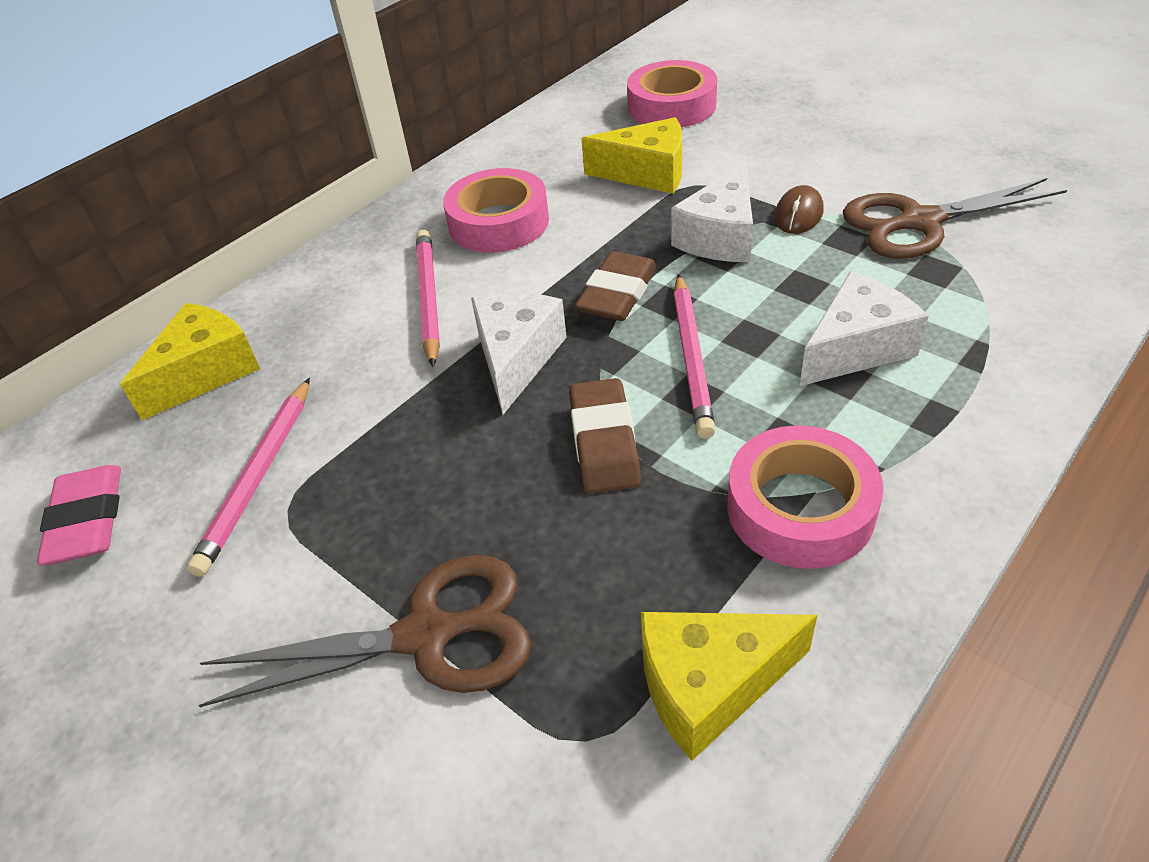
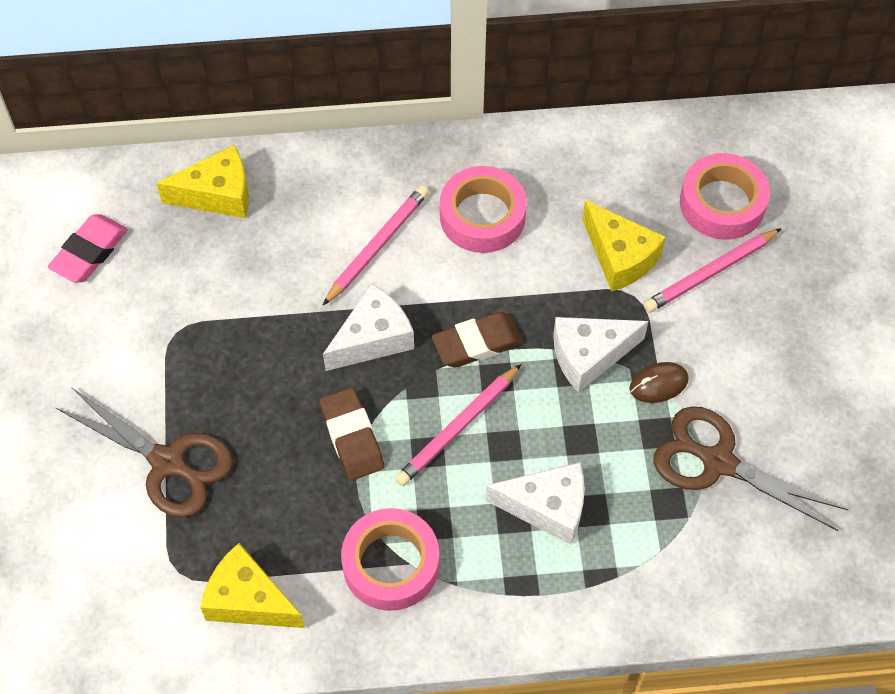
camera: 40 degrees right, 15 degrees up
(257, 478) = (180, 298): pink pencil -> pink pencil (709, 273)
(604, 442) = (352, 437): brown eraser -> brown eraser turned 60 degrees counterclockwise

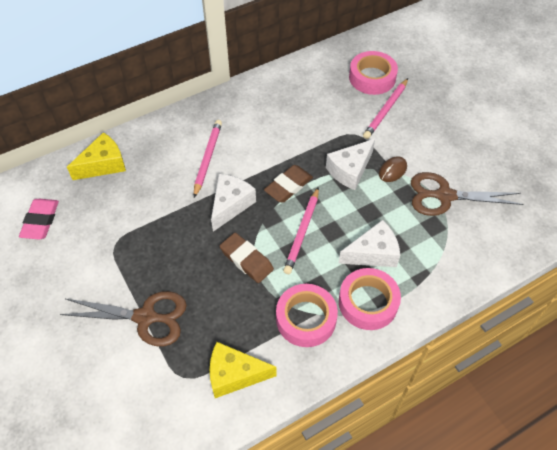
camera: 25 degrees left, 5 degrees down
(482, 216) = (256, 124): pink tape -> pink tape (368, 302)
(620, 257) = (337, 119): yellow cheese -> none

